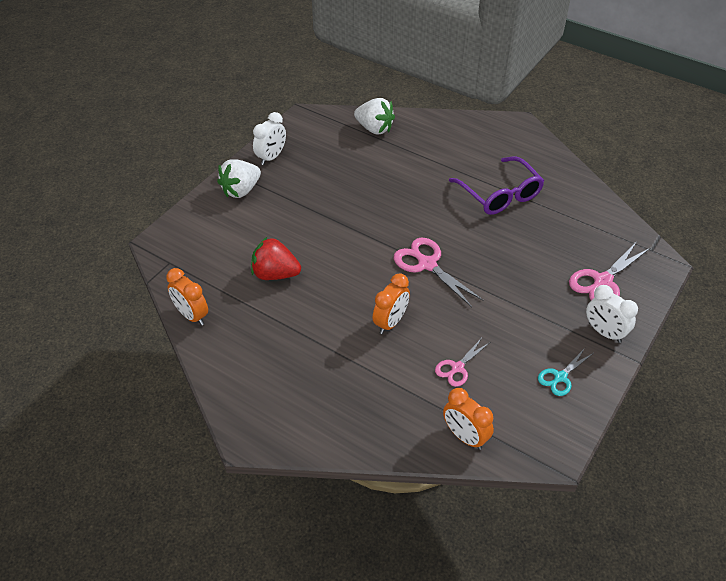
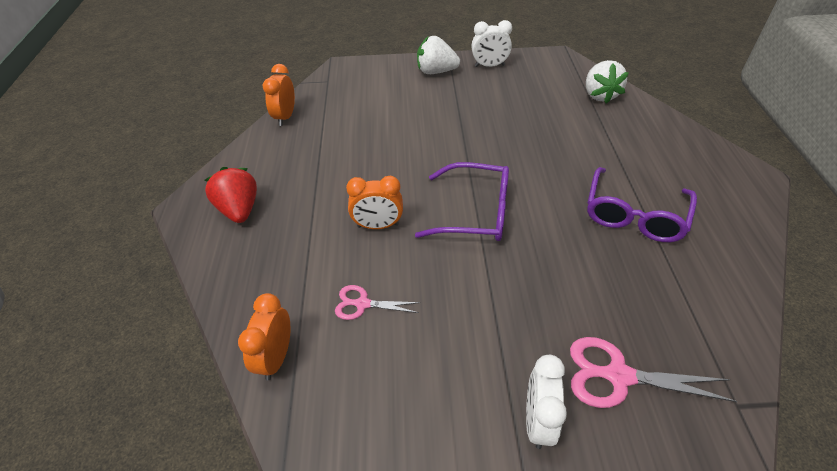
camera: 55 degrees right, 0 degrees up
(275, 274) = (367, 132): red strawberry -> red strawberry (239, 209)
(427, 264) = (475, 212): pink scissors -> purple glasses
(560, 377) = (425, 407): turquoise scissors -> none

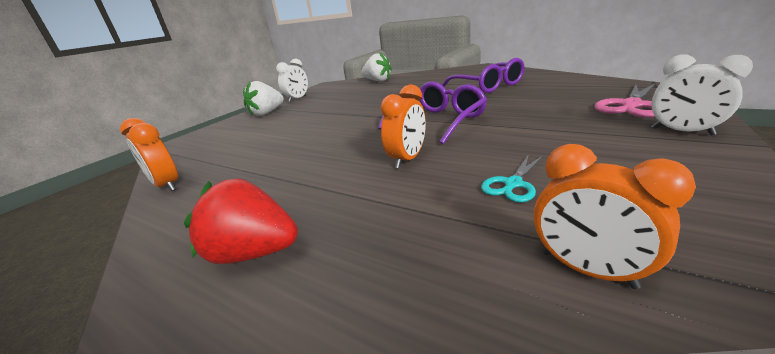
camera: 55 degrees left, 20 degrees down
(363, 304) = (513, 184): pink scissors -> turquoise scissors

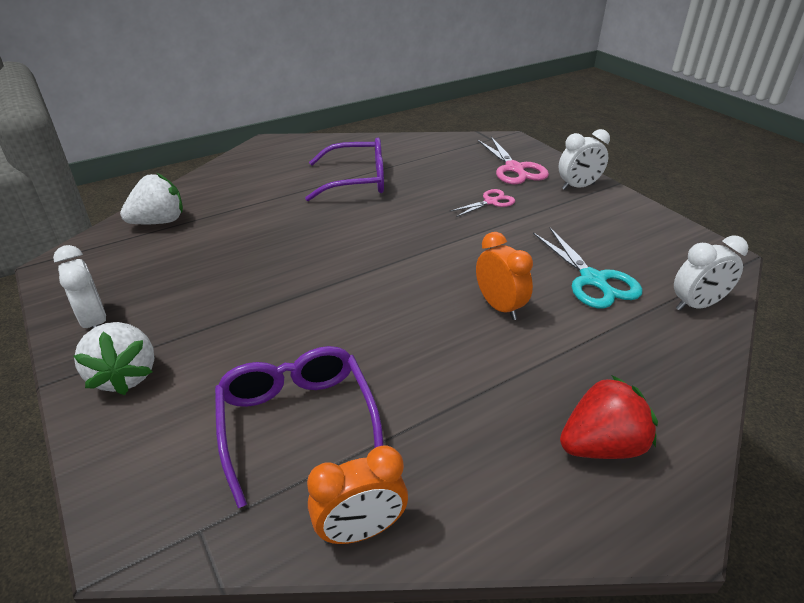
camera: 65 degrees left, 10 degrees up
(254, 252) = (601, 446): red strawberry -> red strawberry turned 150 degrees counterclockwise
(438, 121) = (422, 253): purple glasses -> purple glasses (297, 422)
(513, 184) = (593, 280): turquoise scissors -> turquoise scissors, size x1.65
(552, 115) = (491, 202): none -> pink scissors
(586, 269) = (696, 305): orange clock -> white clock

